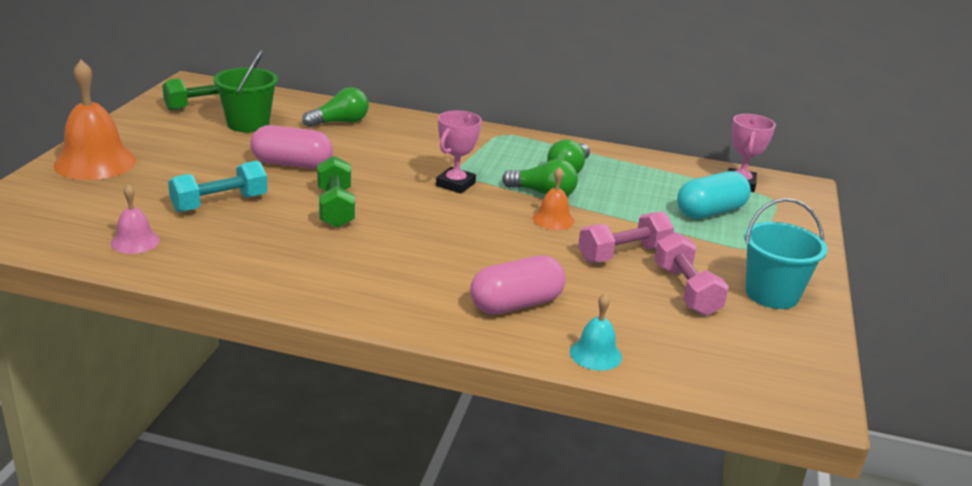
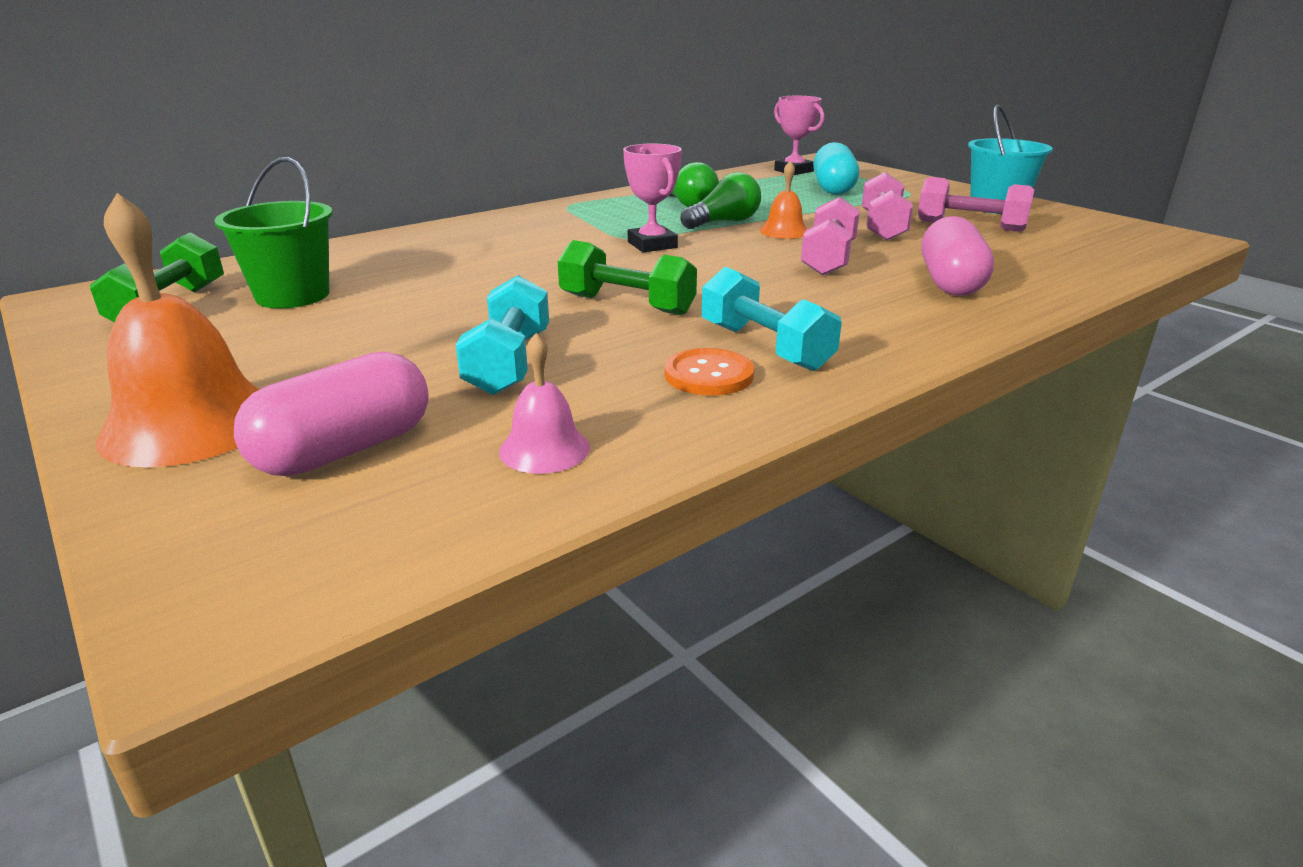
camera: 50 degrees left, 0 degrees up
(257, 258) = (708, 375): none -> orange button
(292, 164) = (465, 299): pink capsule -> pink capsule (344, 450)
(314, 264) = (765, 347): none -> turquoise dumbbell
(340, 122) = (397, 253): green light bulb -> none
(509, 249) = (828, 259): none -> pink dumbbell
(595, 354) = (1071, 278): turquoise bell -> none

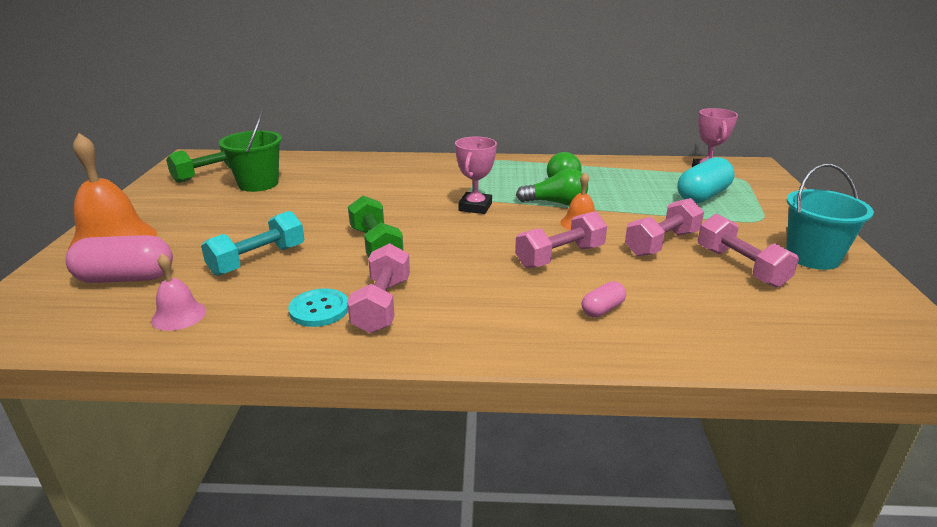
camera: 40 degrees right, 0 degrees up
(708, 375) = (319, 309): orange button -> turquoise button
(765, 347) = (382, 305): turquoise dumbbell -> pink dumbbell
(950, 282) = (602, 309): pink capsule -> pink capsule, size x0.52

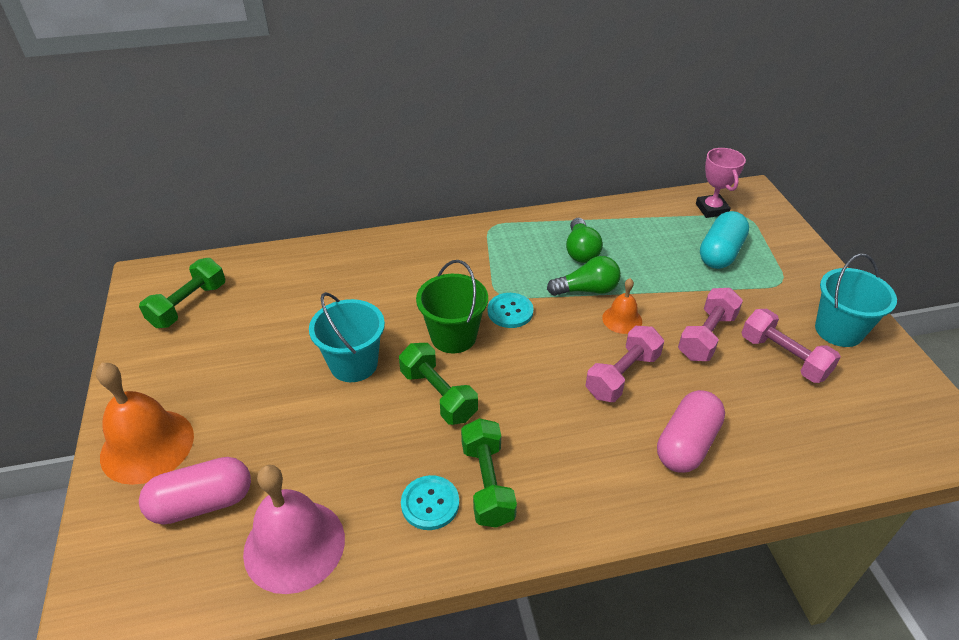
camera: 15 degrees left, 15 degrees up
(179, 315) = (294, 545): pink bell -> pink bell, size x1.92
(258, 184) = (255, 313): green bucket -> green bucket (453, 336)
(258, 260) = (328, 443): turquoise dumbbell -> none
(315, 219) = (353, 364): none -> turquoise bucket
(382, 305) = (487, 483): pink dumbbell -> green dumbbell
(475, 207) = (510, 311): pink trophy -> turquoise button
(602, 309) = (686, 444): pink capsule -> pink capsule, size x1.92

